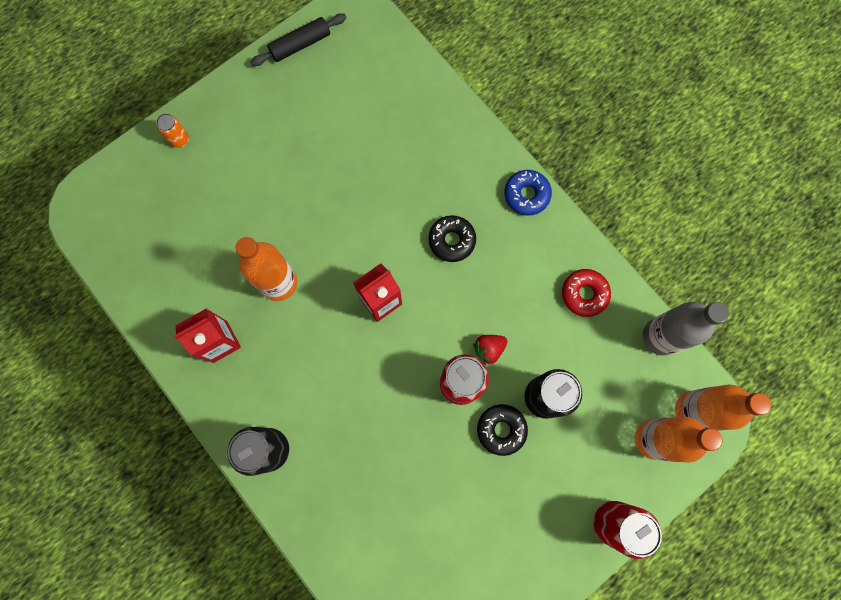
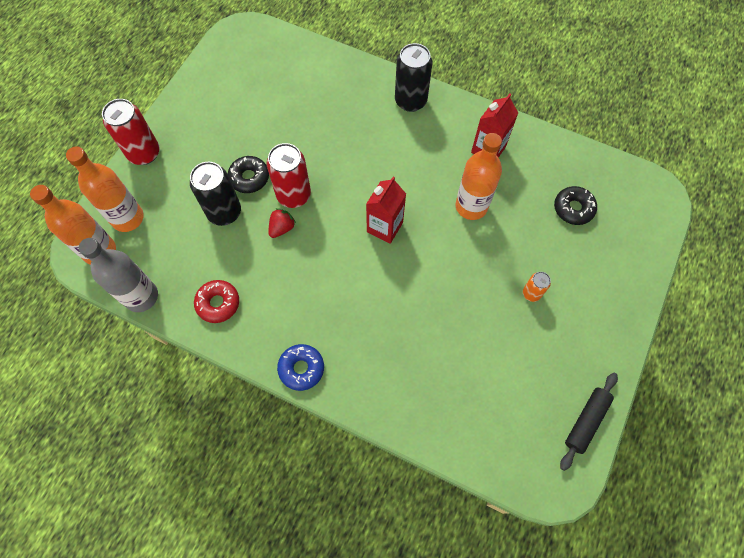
camera: 155 degrees right, 10 degrees down
(180, 140) = (626, 281): orange can -> orange can (531, 293)
(451, 240) = (350, 299): black donut -> black donut (573, 208)

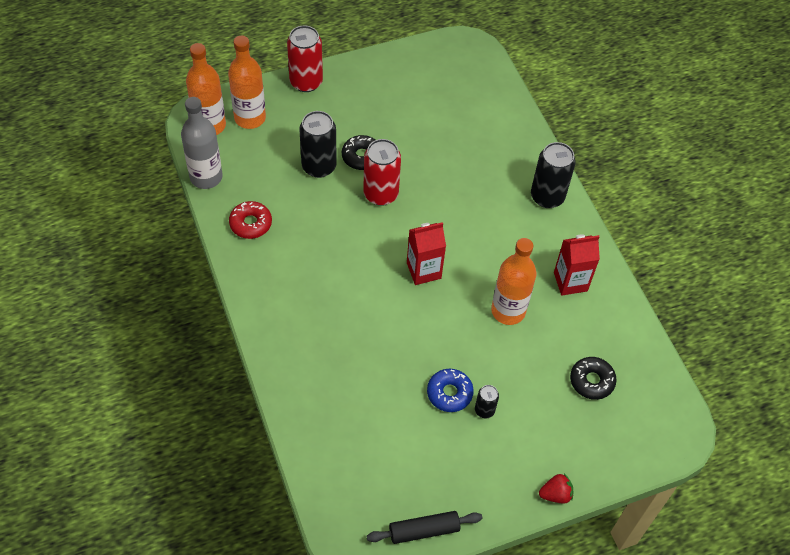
camera: 40 degrees right, 10 degrees down
(282, 228) = (348, 210): red strawberry -> red strawberry (555, 494)
(301, 368) = (260, 313): blue donut -> blue donut (449, 393)
(531, 293) = (484, 410): orange can -> black can

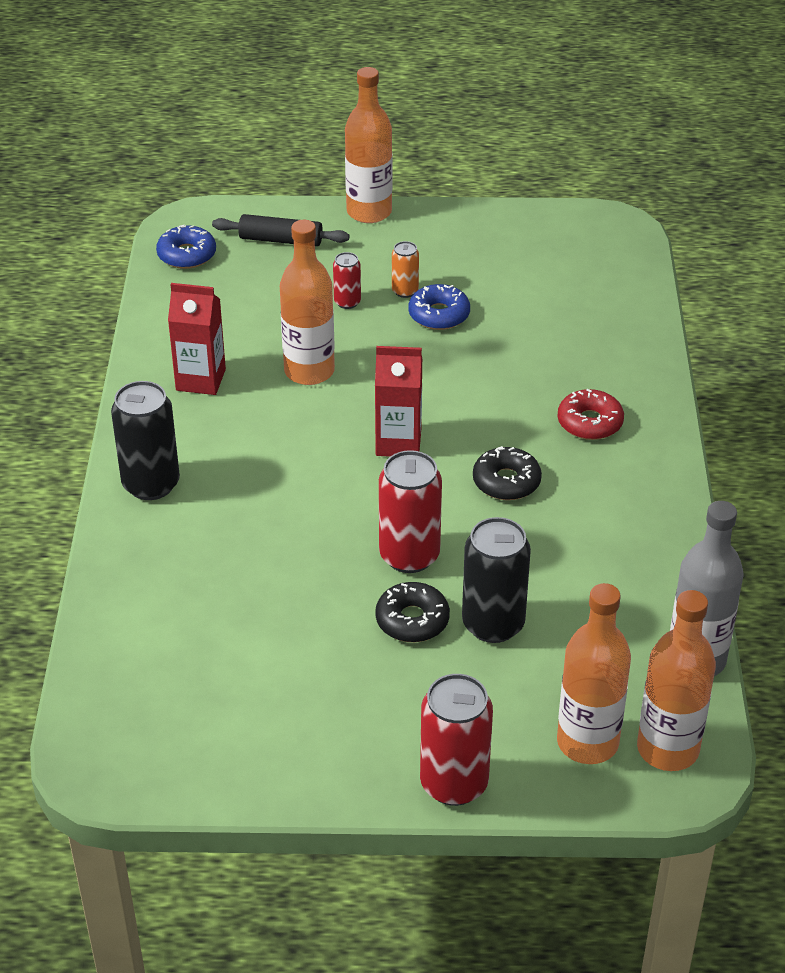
camera: 155 degrees left, 15 degrees down
(251, 223) = (639, 568): red donut -> red donut (589, 422)
(424, 530) = (533, 221): black rolling pin -> black rolling pin (281, 240)
(484, 410) = (405, 291): black can -> orange can
(518, 384) = (347, 302): none -> red can
(555, 494) = (369, 212): red strawberry -> orange bottle
(591, 381) = (254, 284): black donut -> black donut (506, 482)
(656, 395) = (187, 255): none -> blue donut

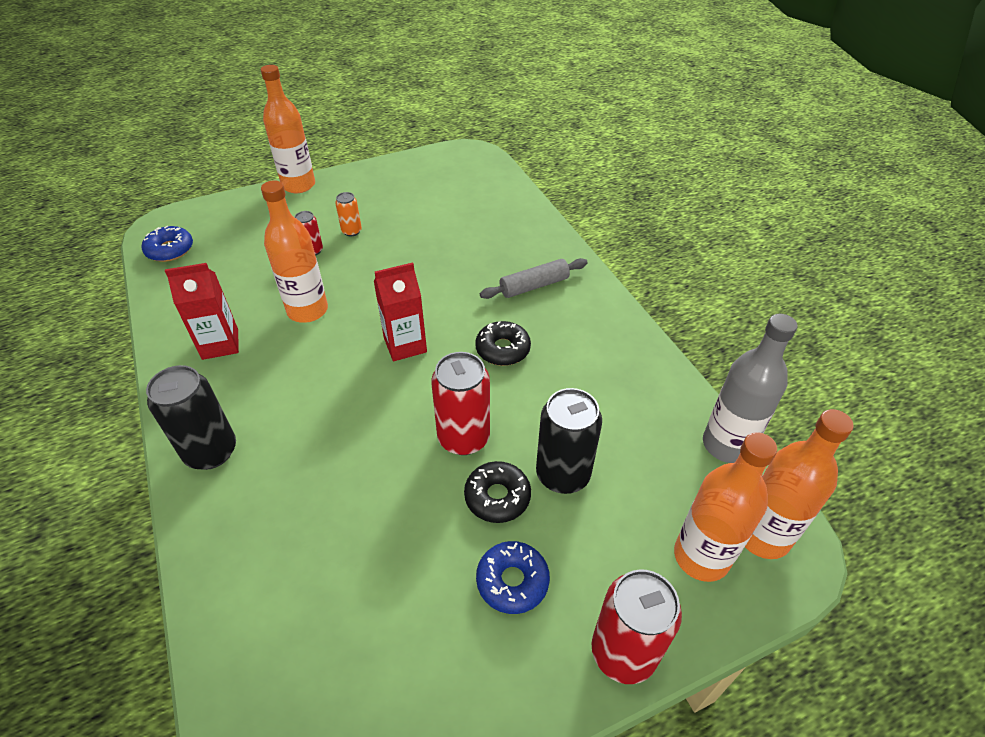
camera: 25 degrees left, 5 degrees up
(281, 240) = (241, 220): black rolling pin -> none
(439, 315) = (385, 241): blue donut -> blue donut (512, 581)
(589, 422) = (534, 286): red donut -> grey rolling pin

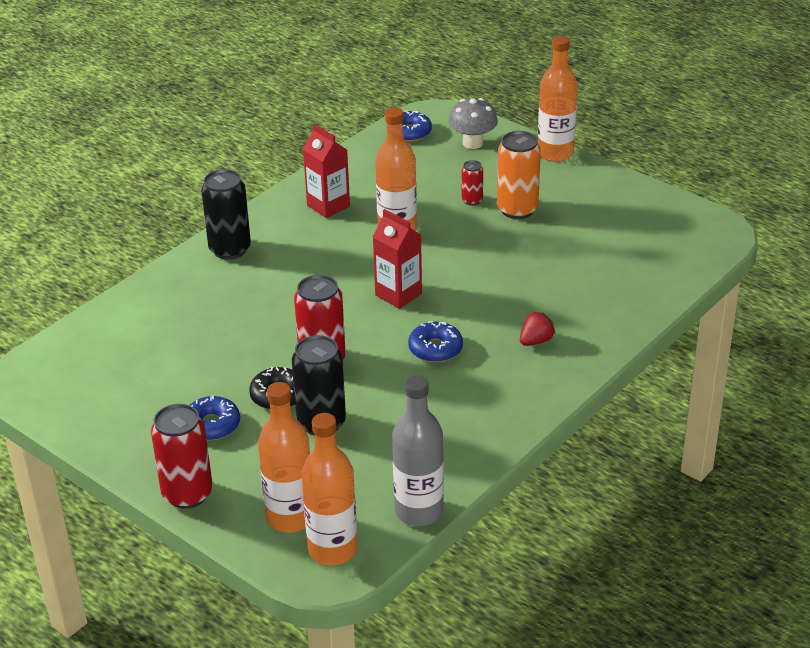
camera: 65 degrees right, 10 degrees down
(232, 220) = (472, 143): none -> grey mushroom
(351, 231) = (517, 209): orange can -> orange can, size x1.92
(502, 349) = (435, 349): black donut -> blue donut
(534, 286) = (536, 341): grey rolling pin -> red strawberry

